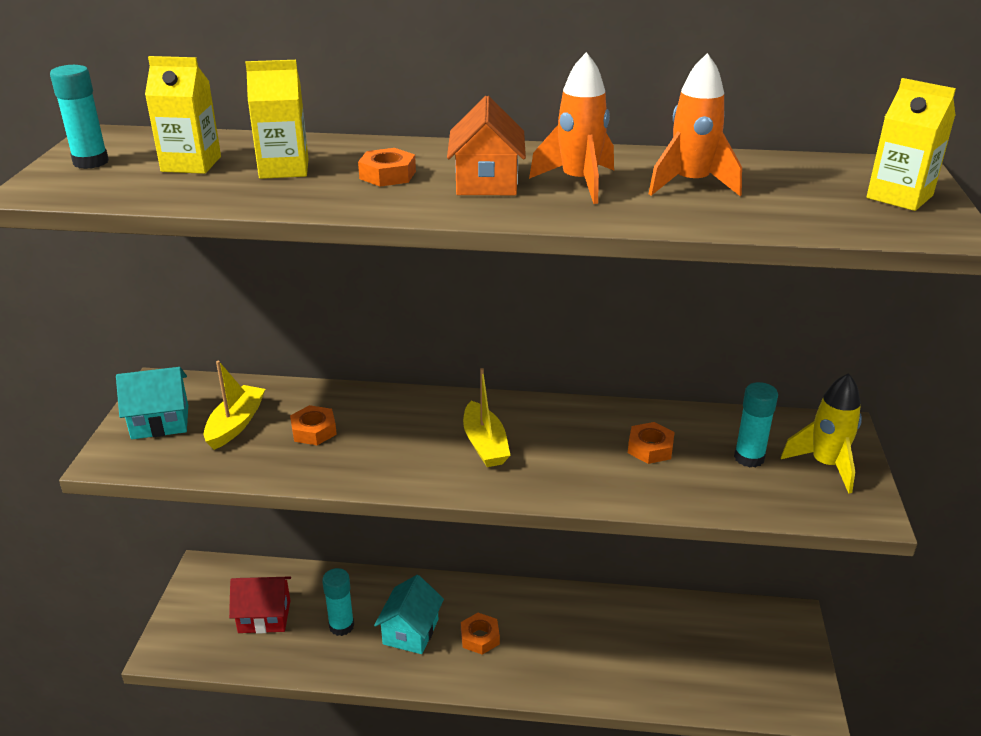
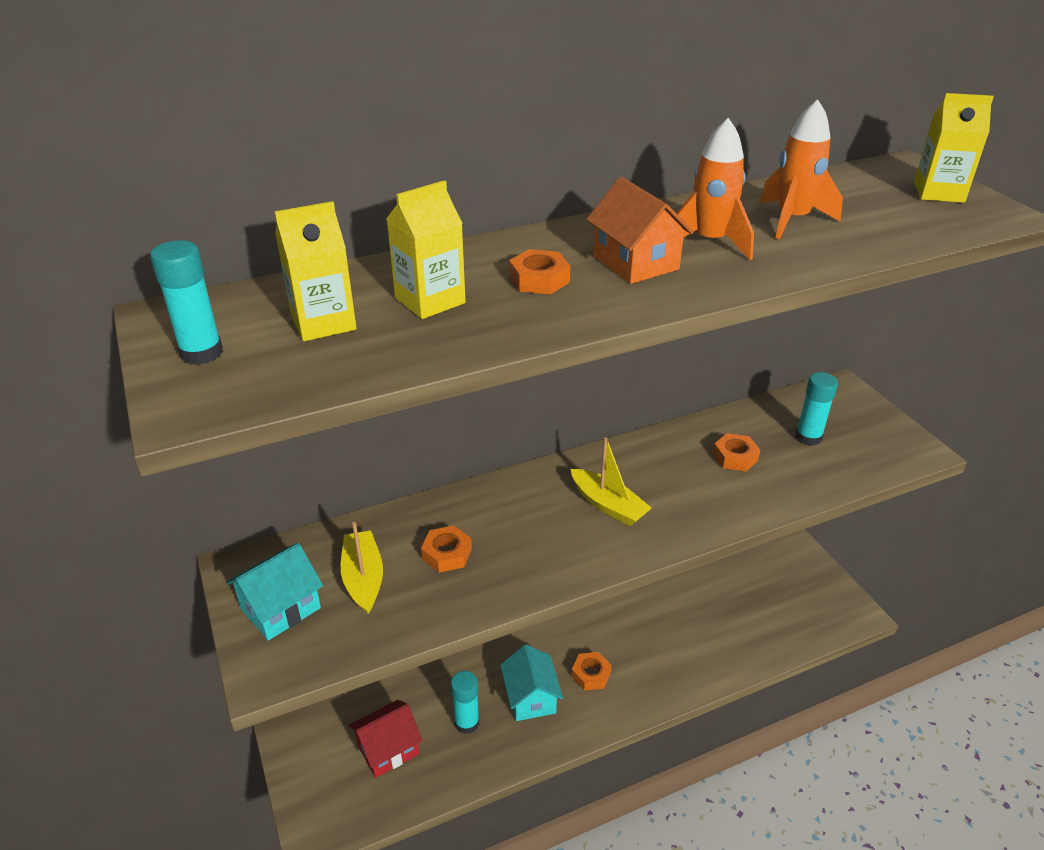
camera: 30 degrees left, 5 degrees up
(825, 465) = (861, 423): yellow rocket -> none

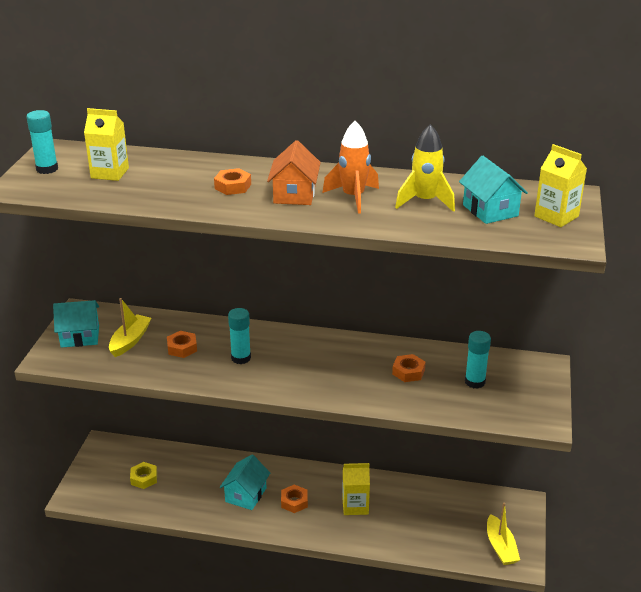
camera: 35 degrees right, 5 degrees down
(388, 749) = (144, 478): red house -> yellow nut
(430, 300) = (168, 179): yellow carton -> yellow carton (355, 506)
(467, 722) = (197, 488): turquoise glue stick -> turquoise glue stick (241, 358)
(608, 505) = (296, 363): yellow boat -> yellow boat (500, 547)
(792, 220) = (425, 201): orange rocket -> yellow rocket
(871, 207) = (490, 210): none -> turquoise house

